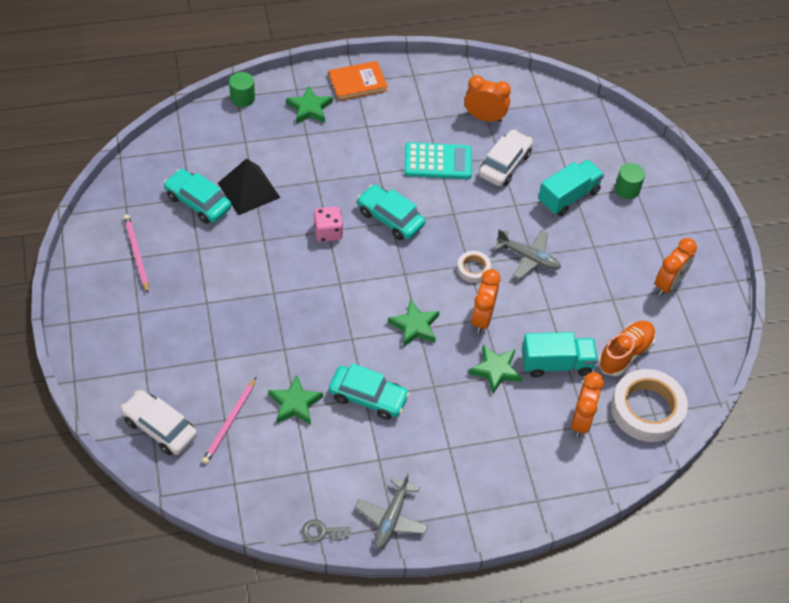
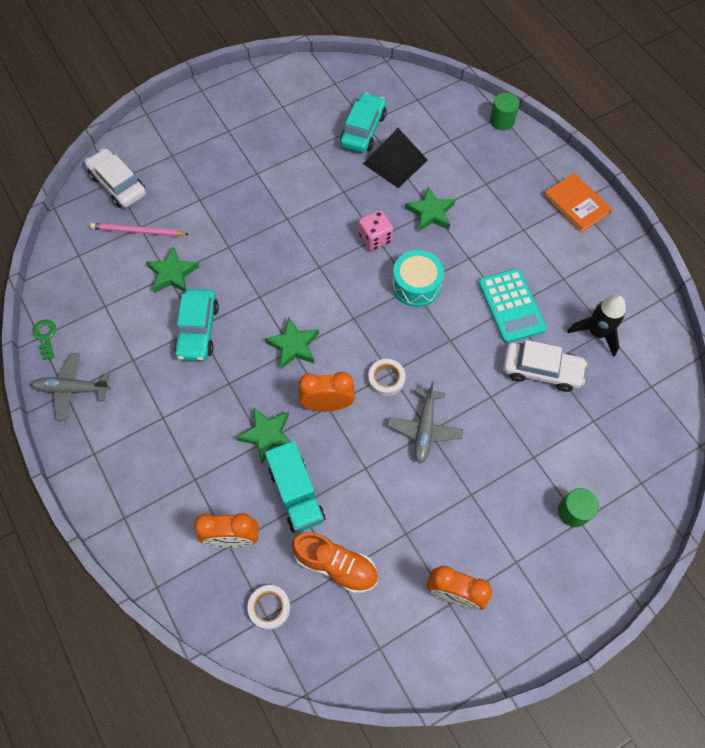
camera: 75 degrees right, 10 degrees up
(136, 253) = (288, 107): pink pencil -> none
(160, 428) = (118, 185): white car -> white car turned 60 degrees counterclockwise
(309, 108) = (519, 176): green star -> green star (430, 213)
(321, 532) = (45, 336): grey key -> green key
(390, 218) = (416, 285): turquoise car -> turquoise drum
(484, 117) = (596, 333): orange clock -> black rocket
(568, 196) = (529, 448): turquoise truck -> none
(647, 409) = (269, 607): white tape -> white tape, size x0.49

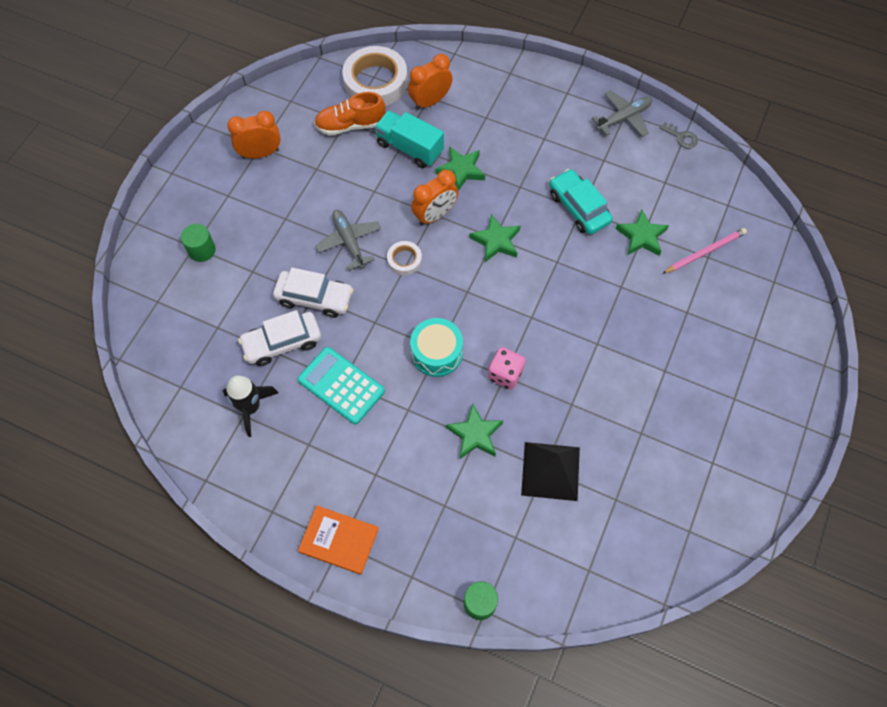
camera: 145 degrees right, 0 degrees up
(45, 336) = (681, 137): green key -> grey key
(118, 185) = (766, 280): white car -> white car (314, 298)
(269, 607) = (375, 82): white tape -> white tape, size x2.04
(363, 130) = (611, 488): turquoise car -> none

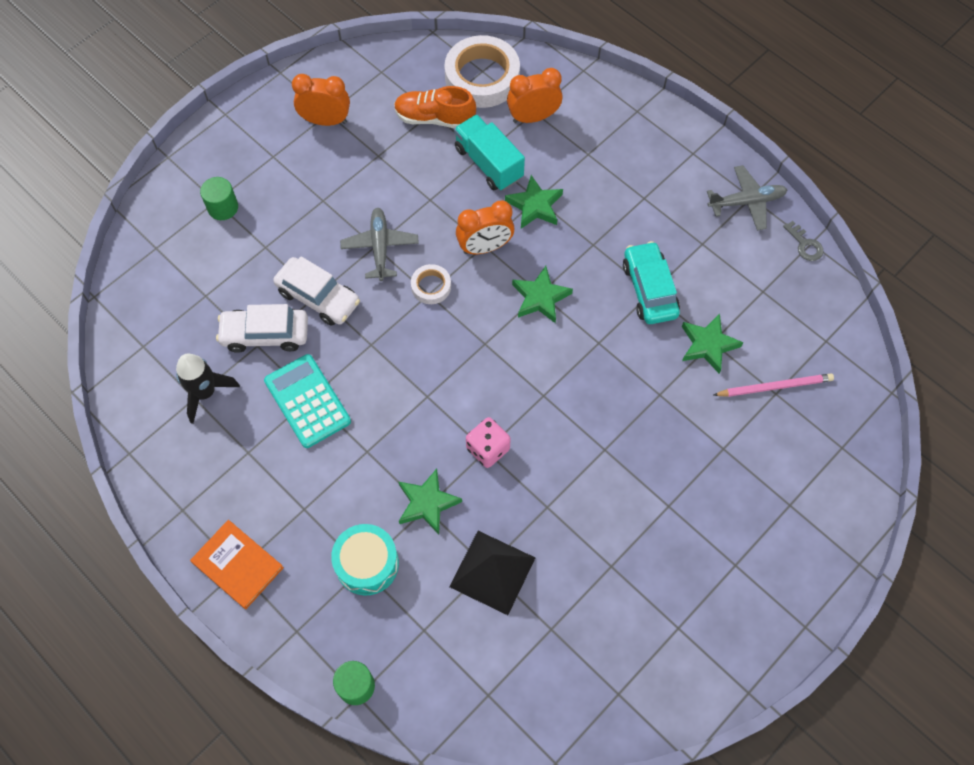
camera: 20 degrees right, 0 degrees up
(436, 353) = (423, 400): turquoise drum -> turquoise drum (367, 564)

